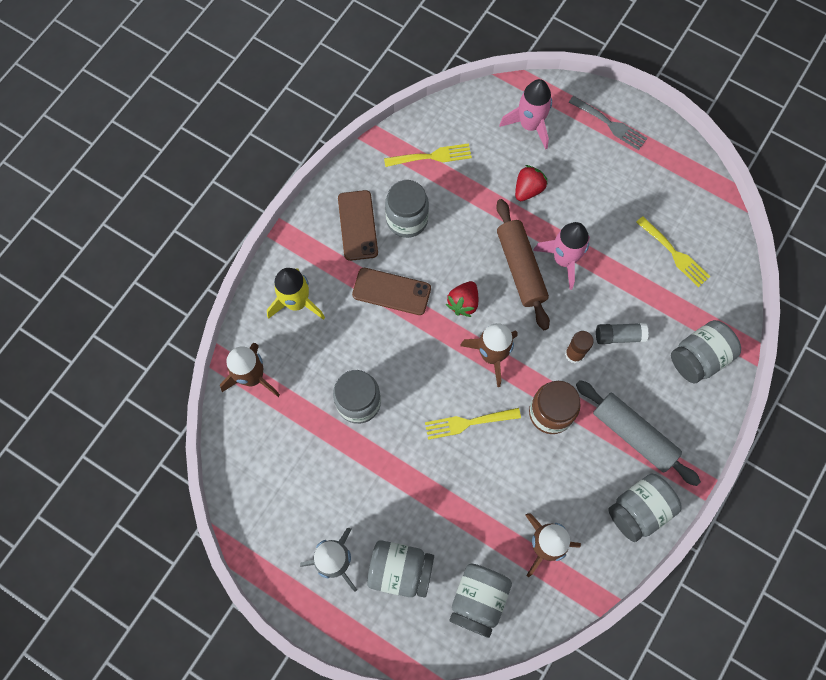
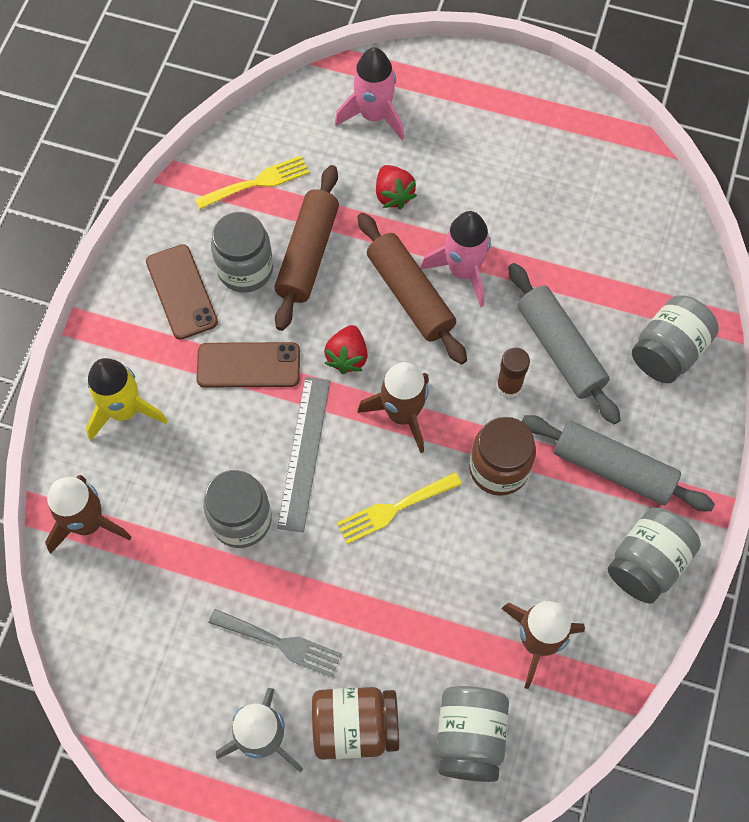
camera: 15 degrees left, 5 degrees down
(400, 570) = (355, 727): grey jar -> brown jar
(415, 365) = (304, 453): none -> grey ruler
(454, 219) = (308, 254): none -> brown rolling pin
(528, 189) = (393, 195): red strawberry -> red strawberry turned 135 degrees clockwise
(610, 124) = (476, 91): grey fork -> grey fork (280, 643)
(619, 336) = (560, 349): grey glue stick -> grey rolling pin
(674, 254) = (601, 230): yellow fork -> none

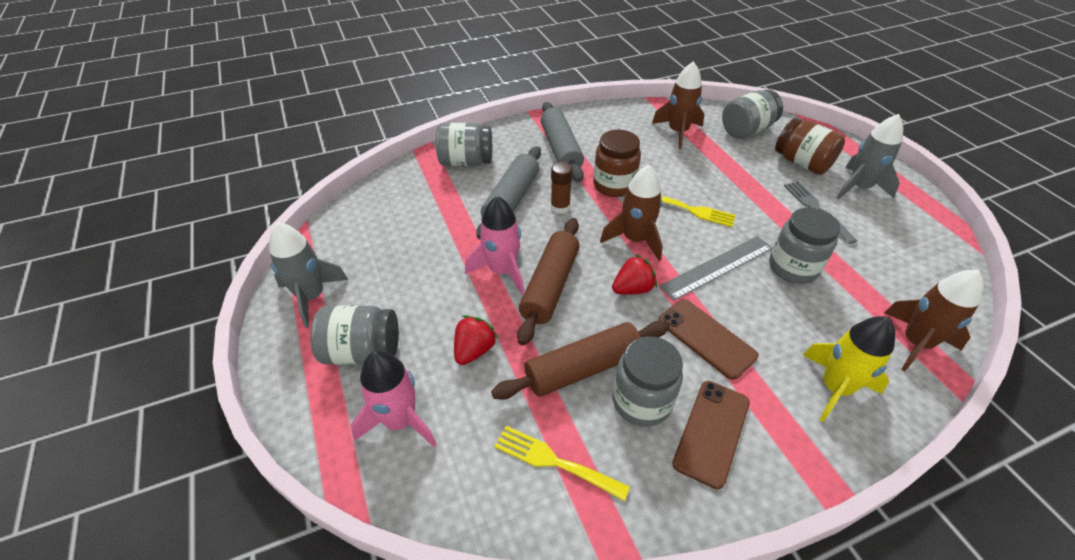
camera: 130 degrees left, 20 degrees down
(556, 118) = (311, 297): none -> grey rocket
(647, 563) = (595, 120): grey jar -> grey jar (362, 351)

